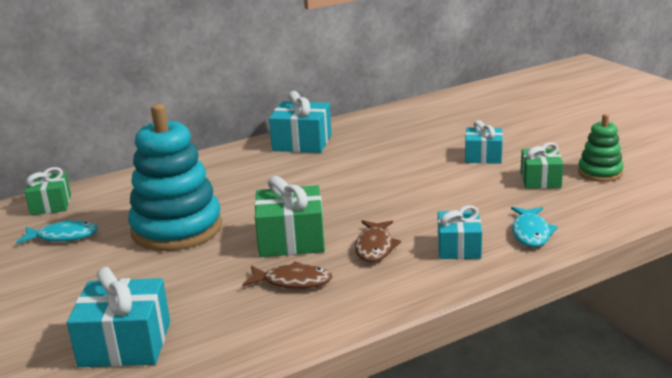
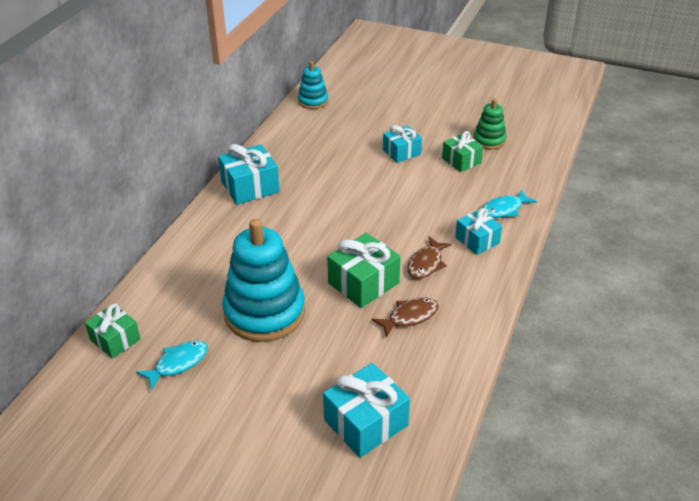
camera: 40 degrees left, 15 degrees up
(375, 247) = (426, 264): brown fish -> brown fish turned 60 degrees clockwise
(450, 100) = (313, 101): none -> turquoise stacking toy
(531, 233) = (504, 209): turquoise fish -> turquoise fish turned 90 degrees clockwise

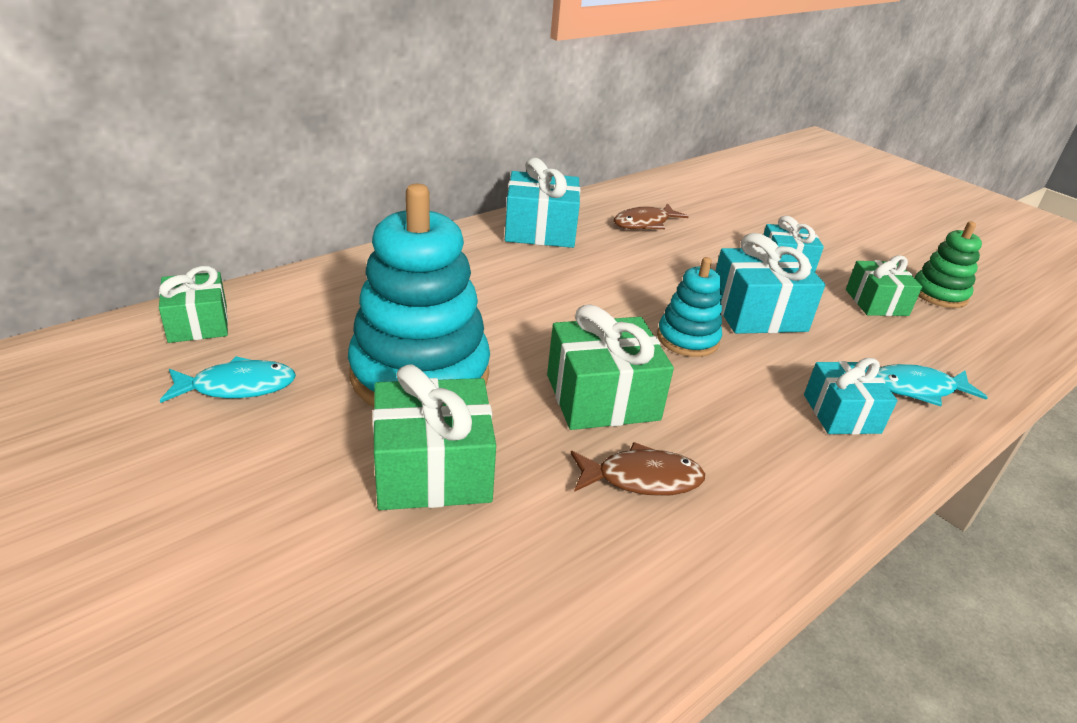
camera: 25 degrees right, 5 degrees down
(313, 101) = (698, 178): turquoise stacking toy -> turquoise stacking toy (687, 339)
(314, 358) = (433, 469): none -> green gift
(366, 423) = (422, 623): turquoise gift -> turquoise gift (757, 313)
(426, 264) = (728, 412): brown fish -> brown fish (644, 223)

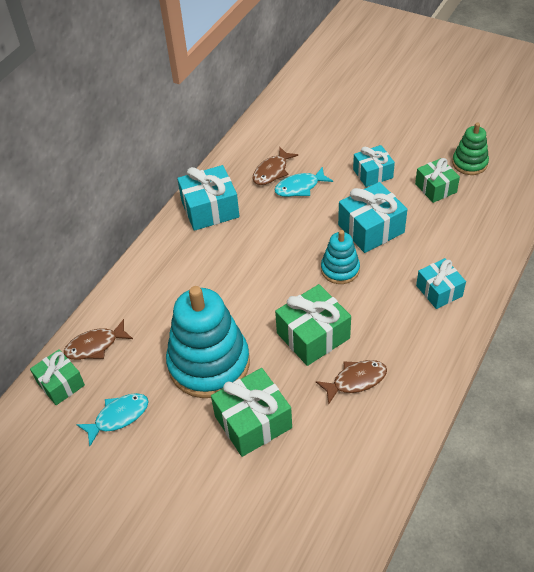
camera: 15 degrees left, 15 degrees up
(281, 302) = (95, 346): none -> brown fish
(917, 389) = (473, 253): turquoise fish -> turquoise fish (300, 187)

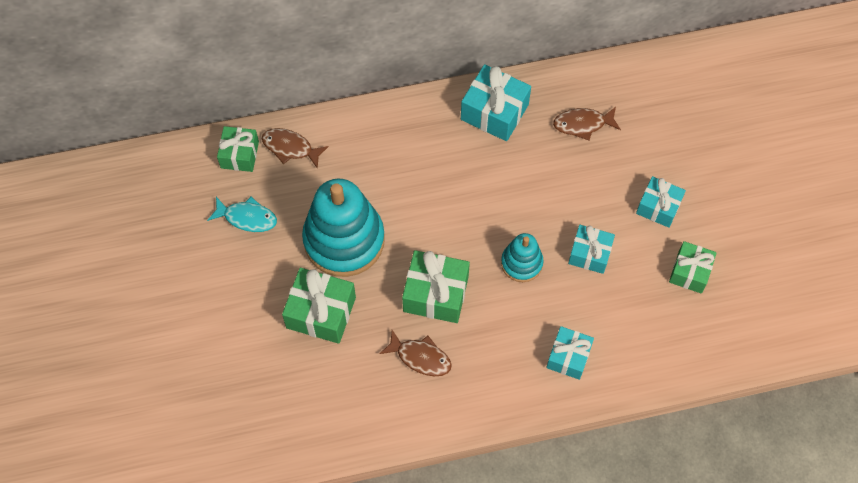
camera: 45 degrees right, 15 degrees up
(300, 187) = (585, 161): turquoise fish -> none
(371, 229) = (589, 254): turquoise gift -> turquoise gift, size x0.66
(469, 163) = (751, 279): green stacking toy -> none

